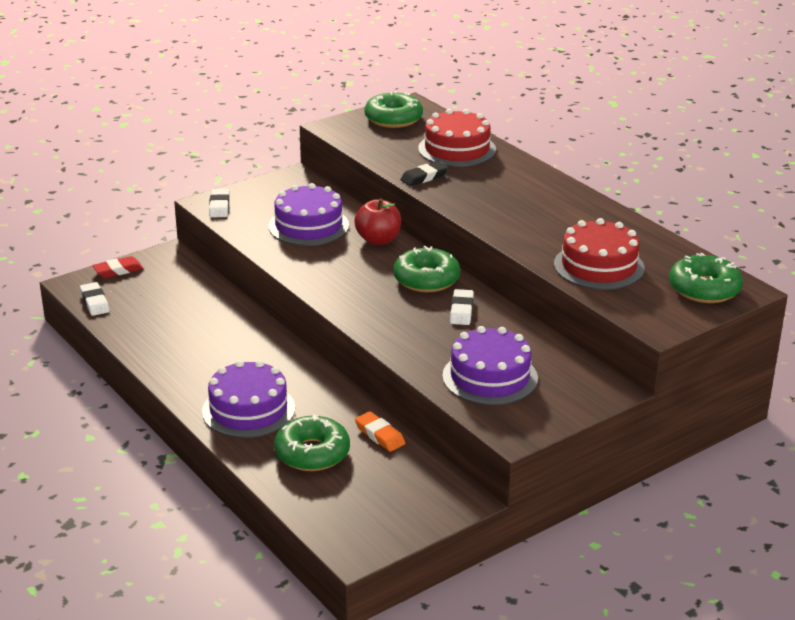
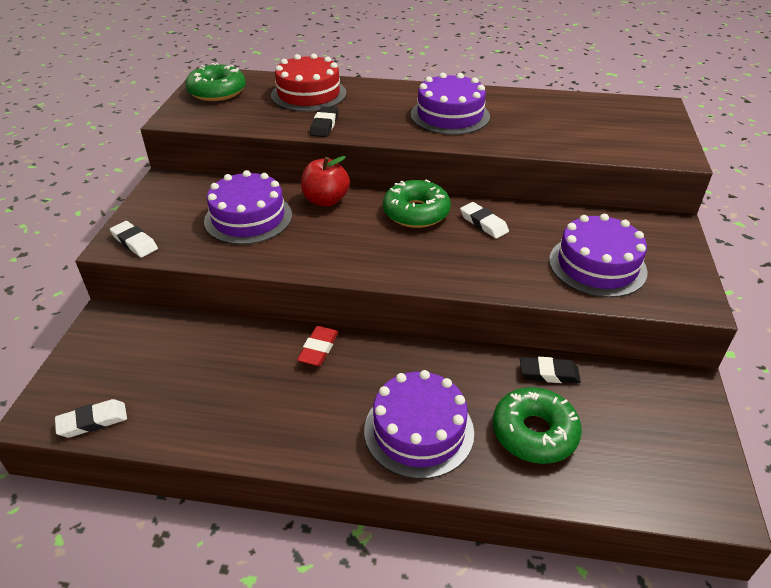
camera: 45 degrees left, 10 degrees up
(94, 302) = (93, 421): white eraser -> white eraser turned 45 degrees counterclockwise
(118, 270) = (72, 368): red eraser -> red eraser (318, 349)
(379, 435) = (549, 373): orange eraser -> black eraser
(534, 213) = (450, 115): none -> purple cake
(599, 266) = (561, 132): red cake -> none
(704, 289) = (642, 116): green donut -> none

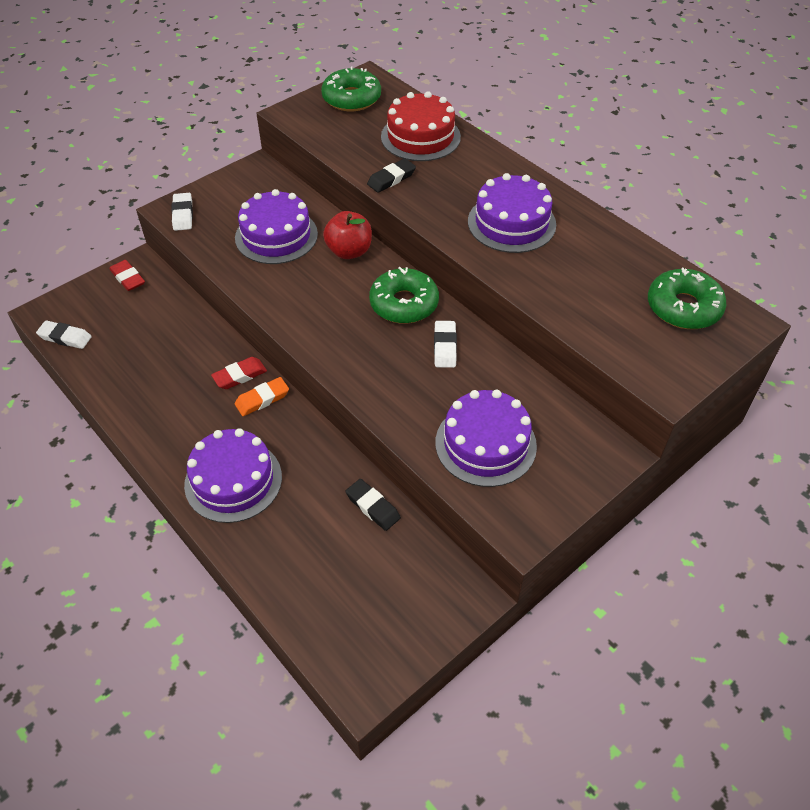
camera: 40 degrees right, 10 degrees up
(106, 335) = (128, 278): none -> red eraser
(361, 354) = (262, 399): none -> orange eraser
(534, 433) = (304, 539): green donut -> green donut (683, 307)

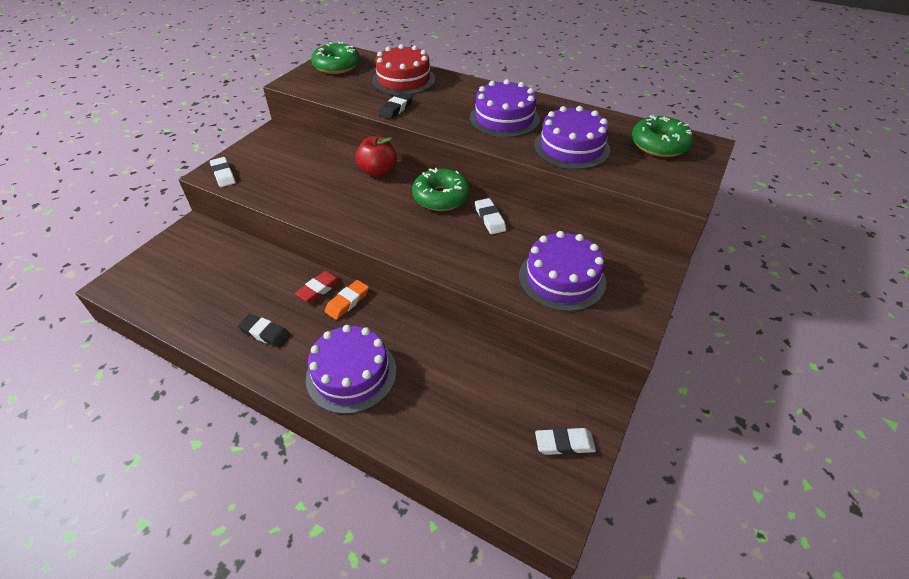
camera: 20 degrees left, 5 degrees down
(65, 337) = (141, 299): white eraser -> white eraser (564, 443)
(128, 278) = (185, 239): red eraser -> none
(276, 236) = (312, 173): purple cake -> purple cake (571, 147)
(373, 507) = (483, 359): black eraser -> black eraser (265, 333)

